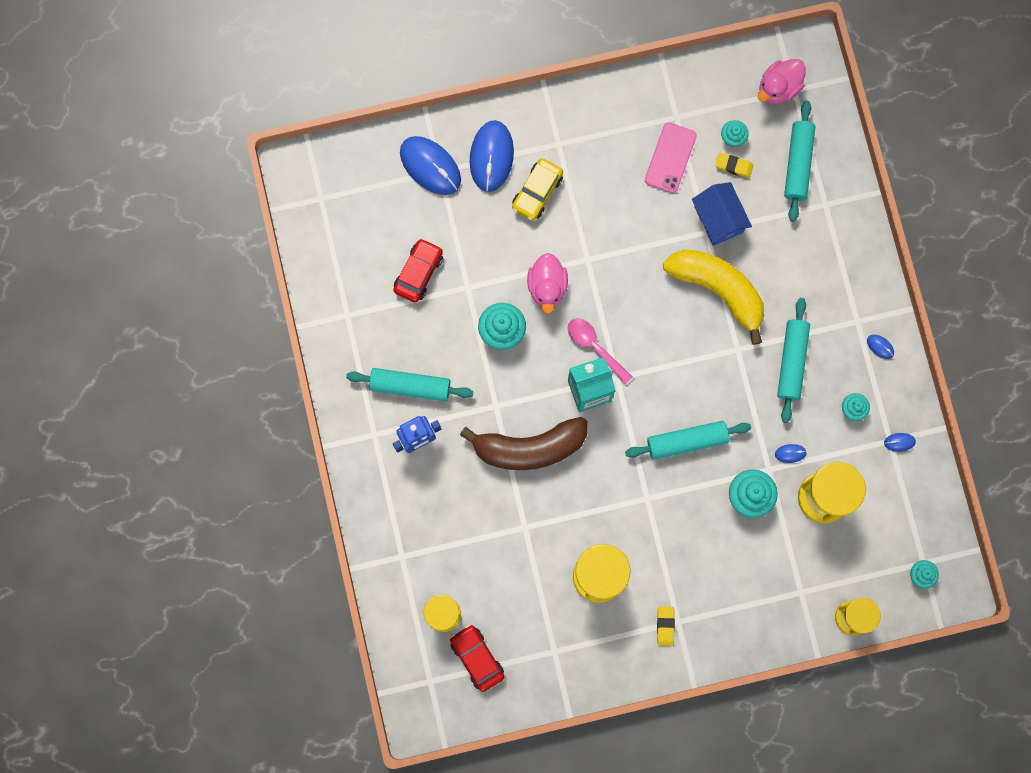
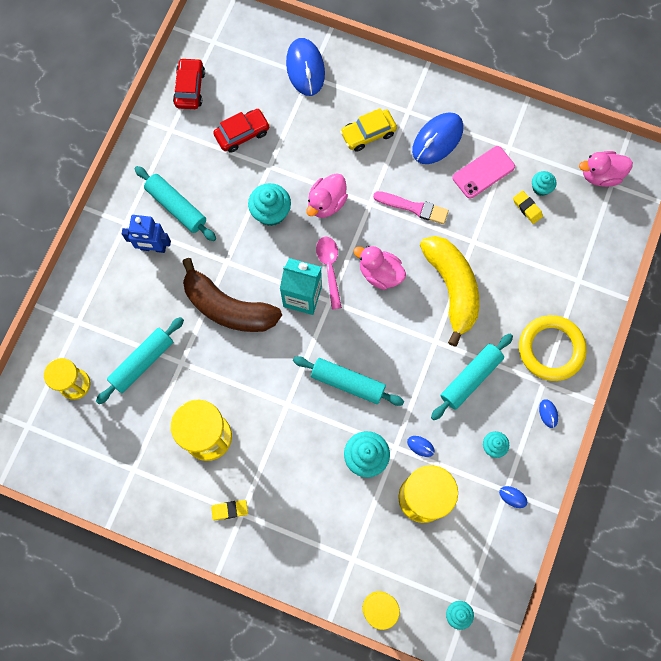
camera: 35 degrees right, 5 degrees down
(477, 658) = (74, 433): red car -> red car (190, 88)
(491, 157) = (353, 89): blue mouse -> blue mouse (437, 139)
(630, 236) = (413, 207): none -> pink brush
(644, 320) = (380, 273): none -> pink duck
(665, 626) = (229, 510): yellow eraser -> yellow eraser turned 45 degrees clockwise
(718, 219) = (488, 238): blue house -> none
(798, 164) = (577, 238): turquoise rolling pin -> turquoise rolling pin (142, 362)
(843, 286) = (551, 349): none -> yellow ring

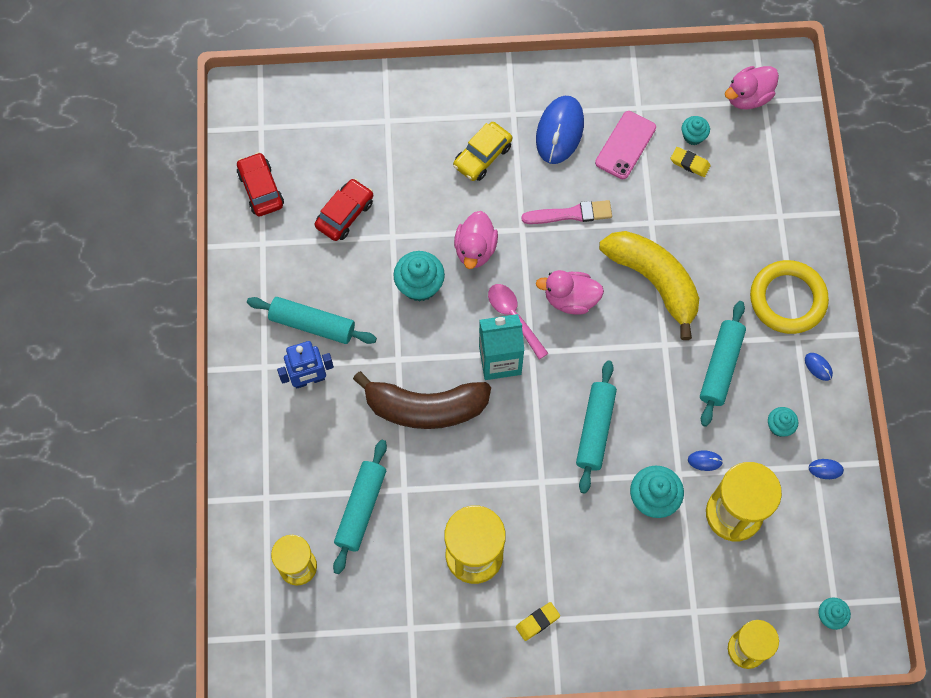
camera: 25 degrees left, 5 degrees down
(305, 68) = (378, 114): blue mouse -> none
(348, 382) = (595, 429): turquoise rolling pin -> turquoise rolling pin turned 75 degrees counterclockwise

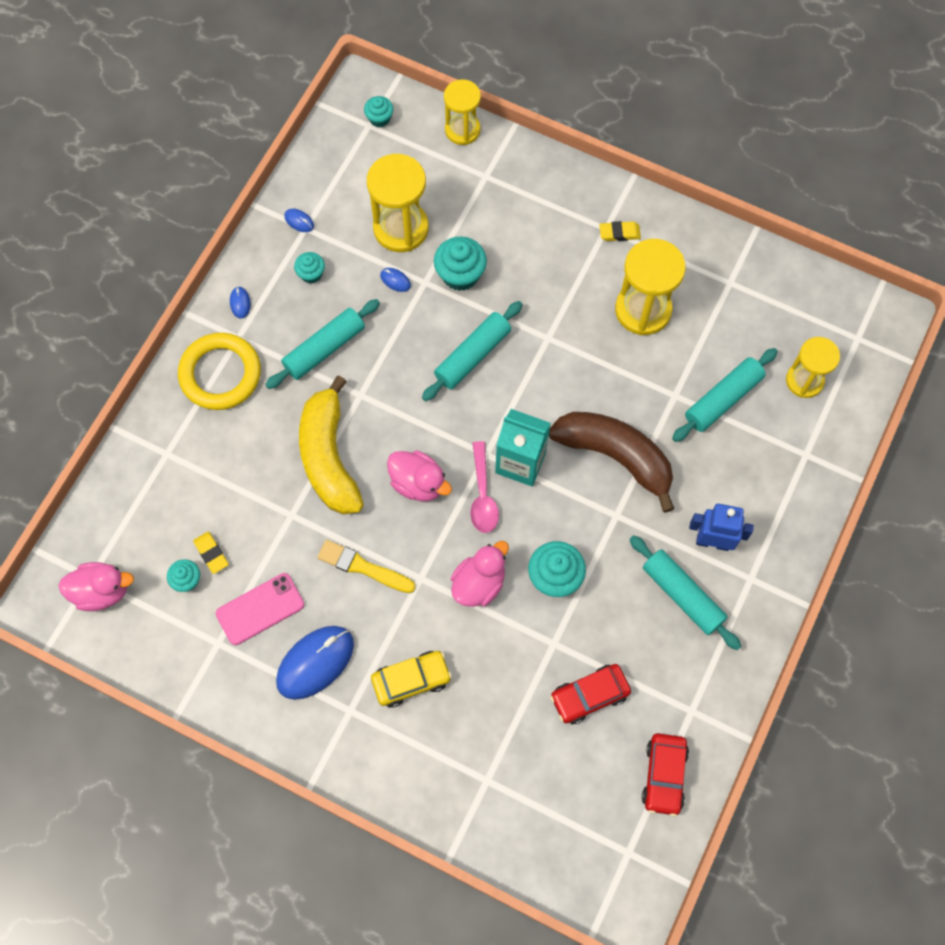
camera: 150 degrees left, 0 degrees up
(570, 214) = (362, 567): pink brush -> yellow brush

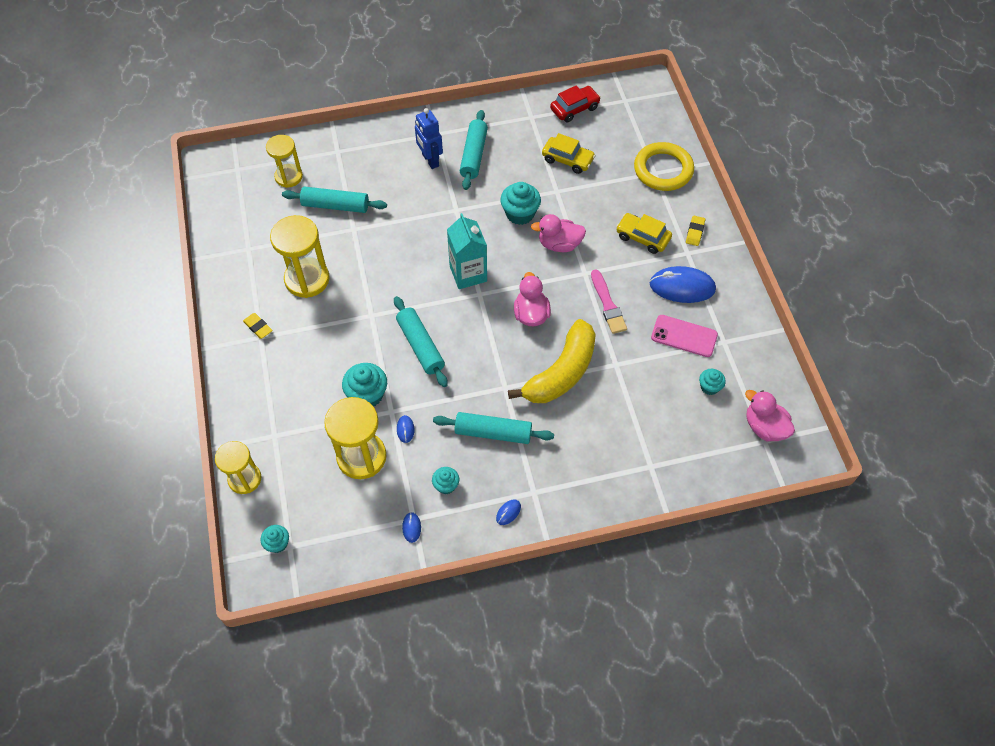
camera: 130 degrees left, 10 degrees down
(211, 553) = (681, 387): yellow eraser -> yellow eraser (695, 232)
(220, 374) = (569, 480): yellow ring -> yellow ring (663, 170)
(362, 567) = (608, 304): yellow brush -> pink brush
(473, 356) = (421, 346): turquoise rolling pin -> turquoise rolling pin turned 60 degrees clockwise
(483, 495) = (506, 278): pink spoon -> none
(589, 695) = (567, 160): red car -> yellow car
(615, 456) = (420, 232): brown banana -> none

